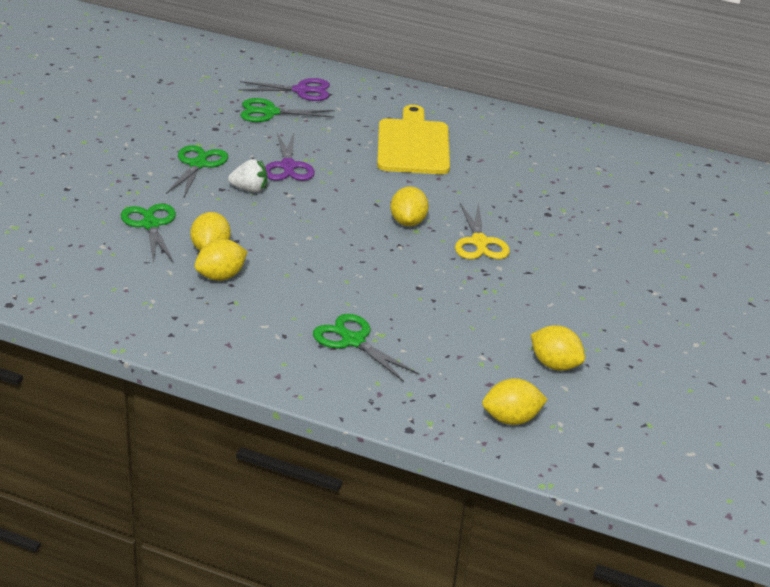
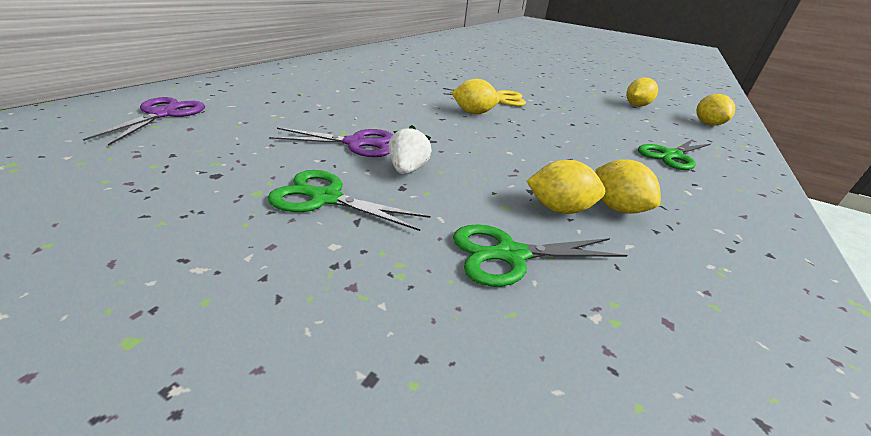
camera: 85 degrees left, 0 degrees up
(270, 112) = (204, 136): green scissors -> none
(413, 145) = (335, 92): yellow cutting board -> none

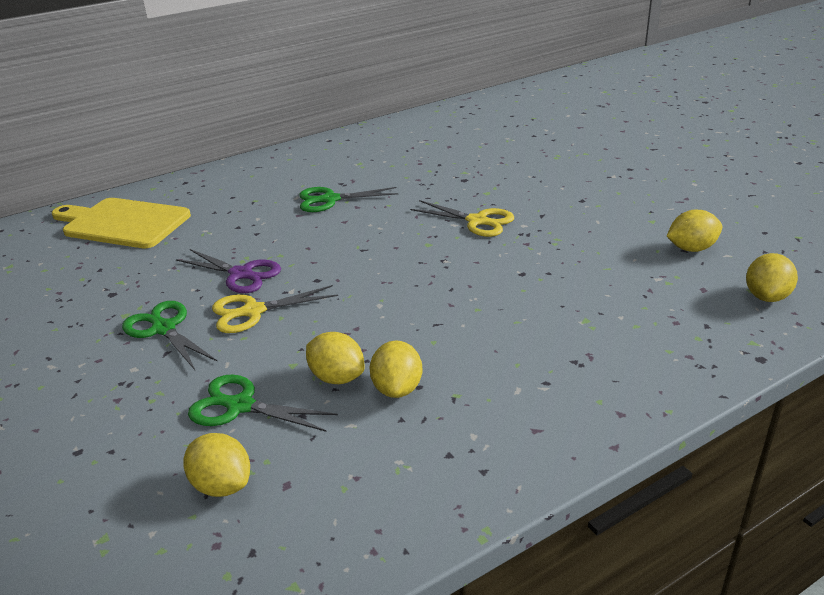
camera: 35 degrees right, 0 degrees up
(162, 114) = (122, 223): purple scissors -> yellow cutting board
(407, 170) = (253, 311): white strawberry -> yellow scissors
(473, 113) = (411, 243): yellow lemon -> yellow lemon (222, 485)
(671, 156) = (586, 340): green scissors -> green scissors (330, 200)

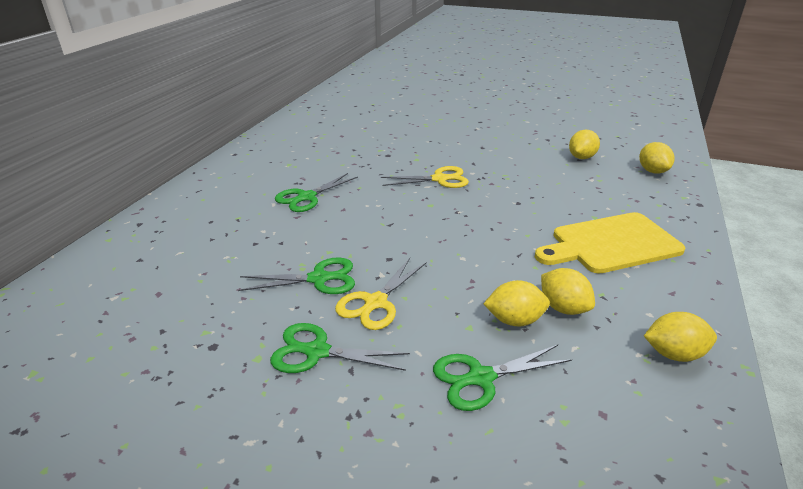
camera: 40 degrees left, 0 degrees up
(122, 223) = (122, 280): yellow cutting board -> yellow cutting board (611, 244)
(222, 485) = (563, 444): yellow lemon -> yellow lemon (673, 354)
(241, 274) = (319, 279): purple scissors -> green scissors

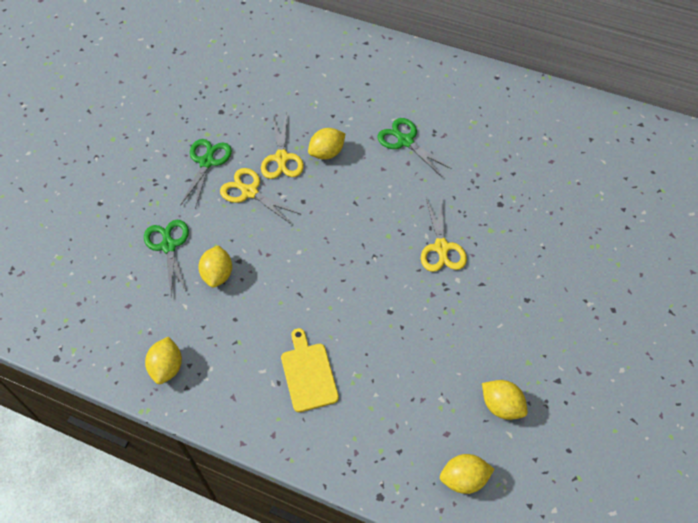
camera: 95 degrees right, 25 degrees up
(319, 279) = (281, 158): green scissors -> yellow scissors
(563, 308) = (226, 310): yellow lemon -> yellow lemon (327, 153)
(611, 244) = (308, 374): yellow cutting board -> yellow cutting board, size x0.64

